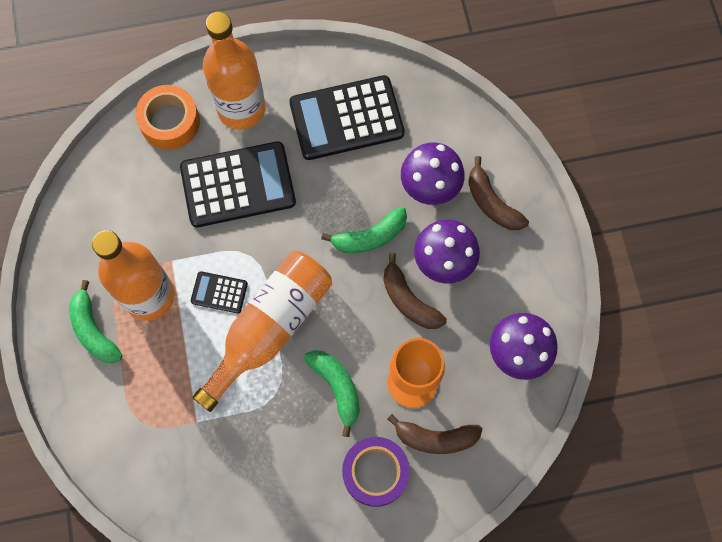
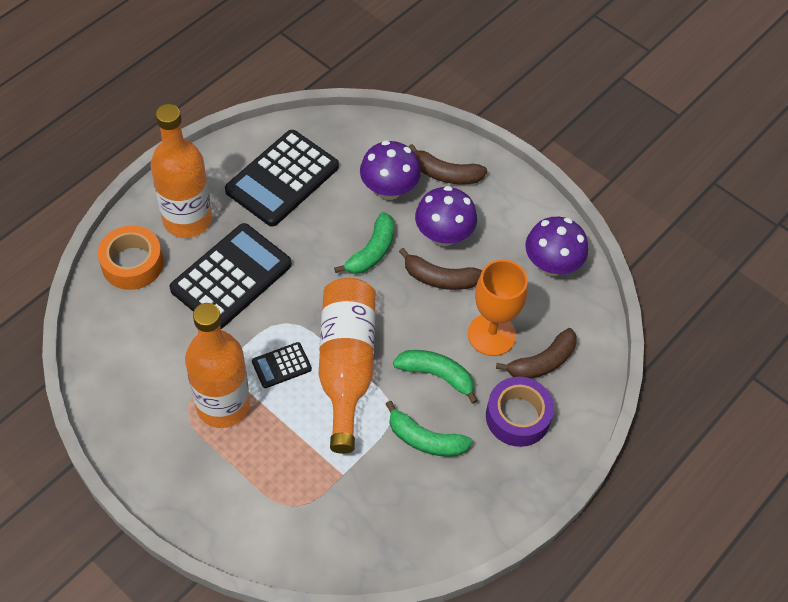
camera: 40 degrees left, 15 degrees down
(94, 330) = (194, 462): green banana -> green banana (425, 439)

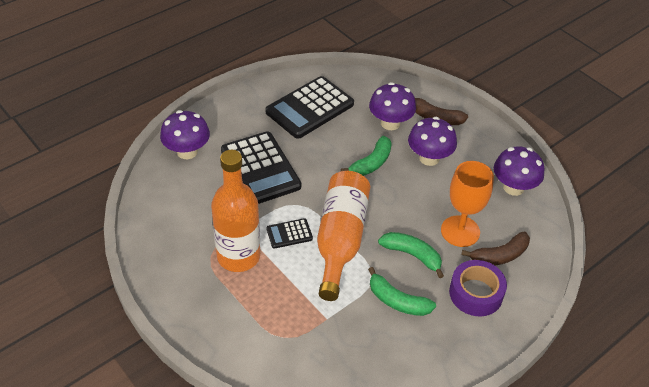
camera: 10 degrees right, 10 degrees down
(132, 263) = (187, 151): orange tape -> purple mushroom
(187, 219) = (234, 127): orange bottle -> none
(231, 277) = (260, 168): black calculator -> black calculator turned 105 degrees clockwise
(439, 278) = (422, 187): brown banana -> none

